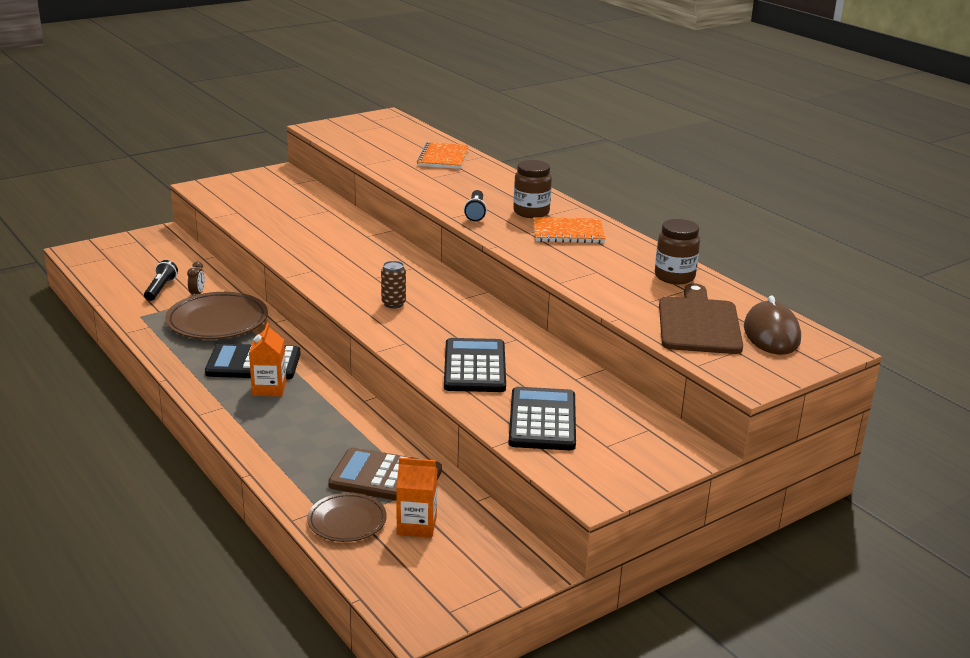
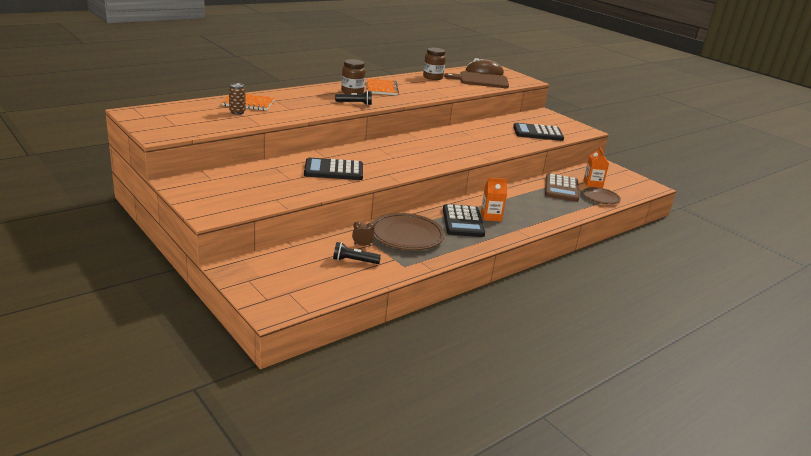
camera: 95 degrees left, 0 degrees up
(393, 304) = (430, 154): brown can -> brown can (237, 112)
(474, 367) = (496, 141): black calculator -> black calculator (333, 170)

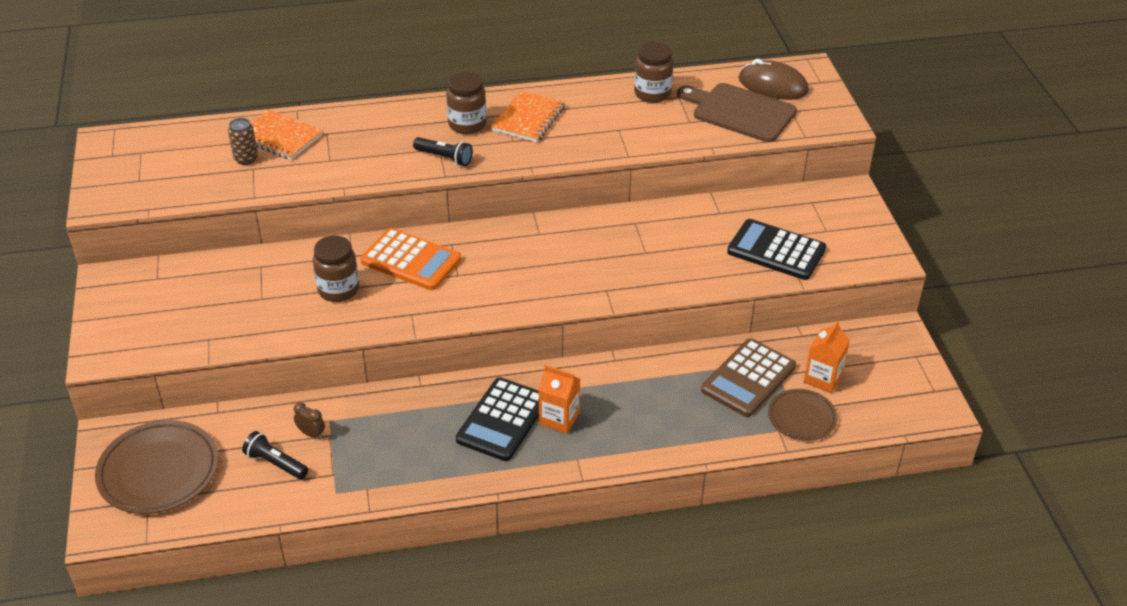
camera: 30 degrees right, 15 degrees up
(333, 170) = (338, 290): black calculator -> brown jar
(362, 155) = (411, 260): none -> orange calculator
(406, 235) = (390, 429): brown plate -> brown plate (158, 471)

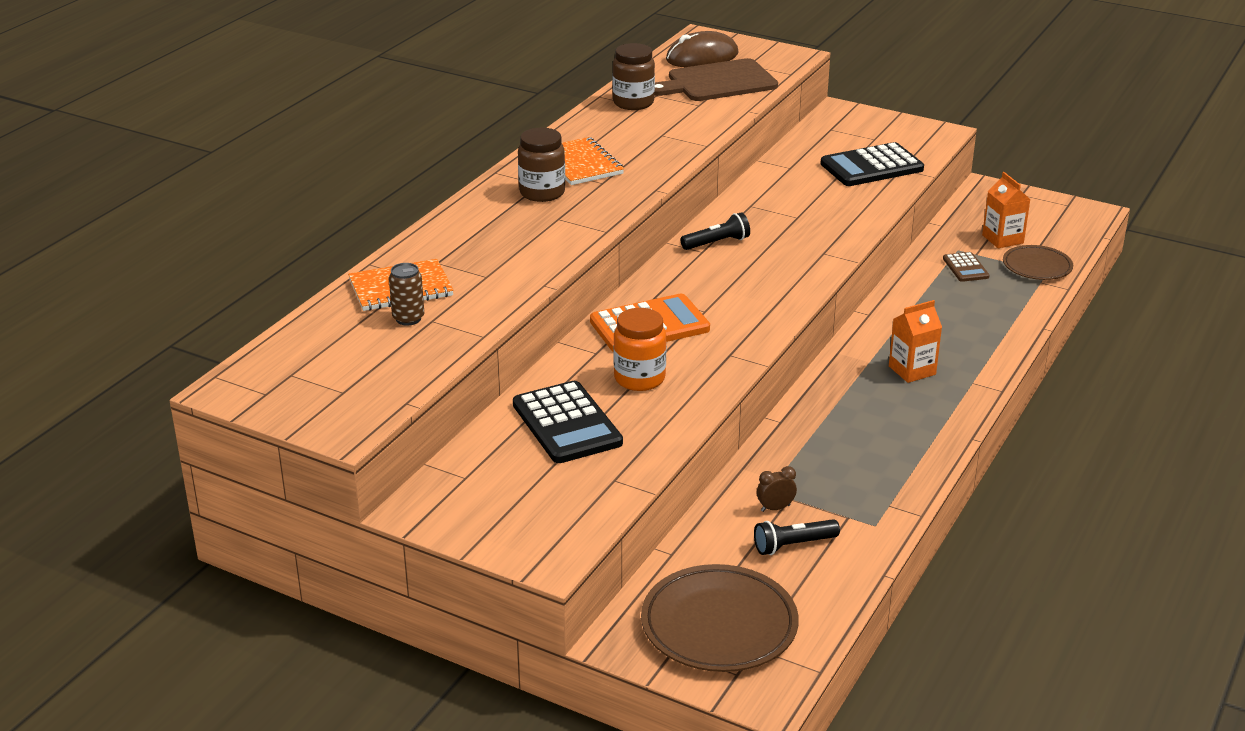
camera: 50 degrees left, 10 degrees down
(338, 290) = (639, 379): brown jar -> orange jar
(444, 158) = (577, 221): black flashlight -> black flashlight (717, 243)
(502, 420) = (880, 398): black calculator -> black calculator (567, 424)
(748, 378) = (965, 268): brown calculator -> brown calculator, size x0.52

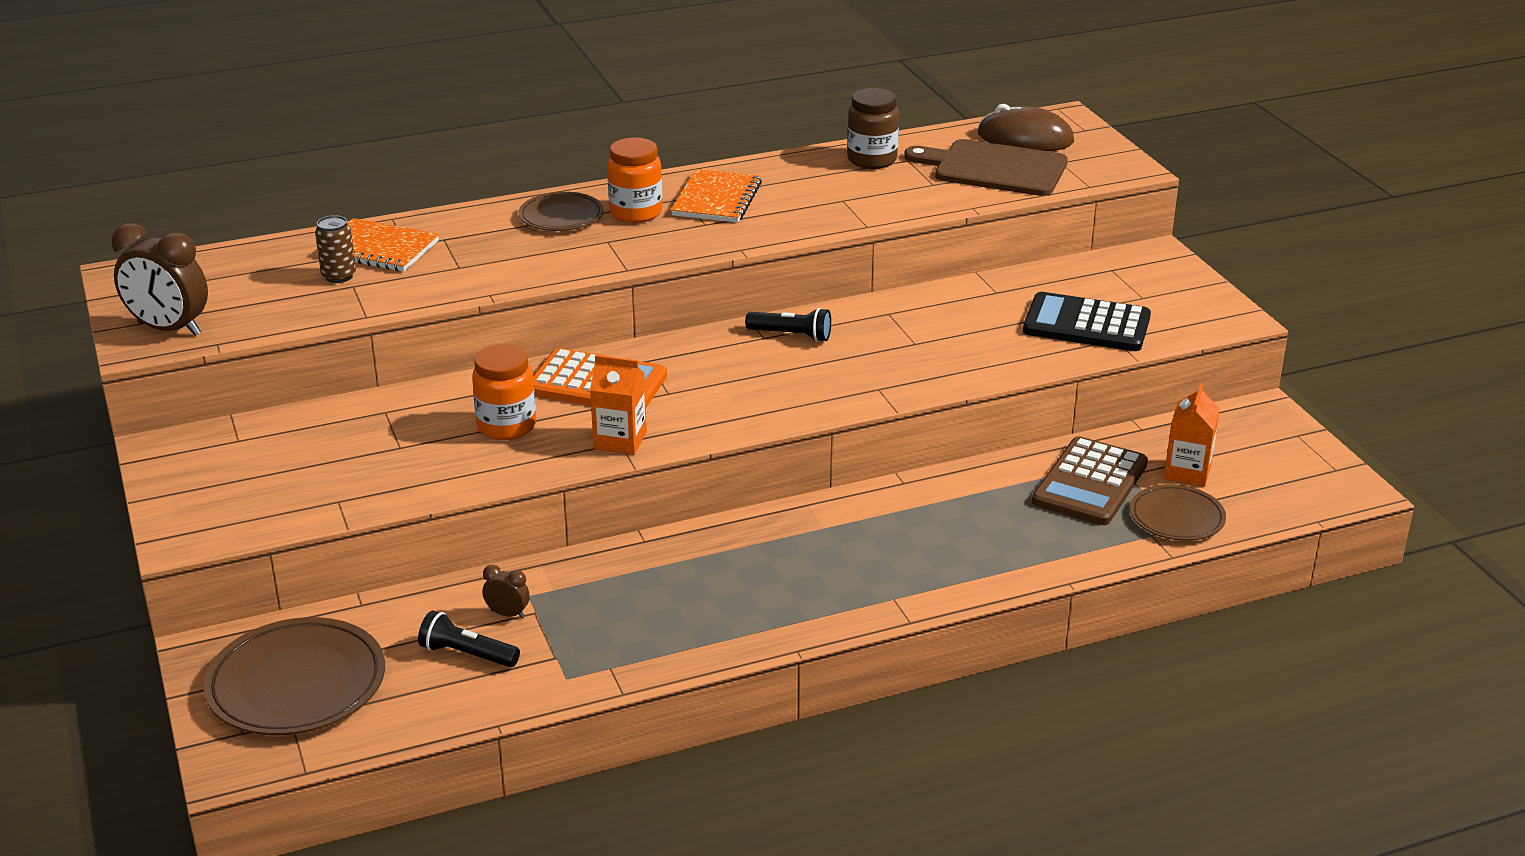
camera: 40 degrees right, 0 degrees up
(347, 410) = (169, 329): none -> brown clock
(494, 215) = (561, 216): none -> brown plate
(542, 193) = (636, 213): brown jar -> orange jar
(567, 424) = (384, 435): black calculator -> none
(912, 370) = (851, 556): orange carton -> orange carton (620, 441)
(965, 268) = (1090, 483): brown calculator -> brown calculator, size x1.91

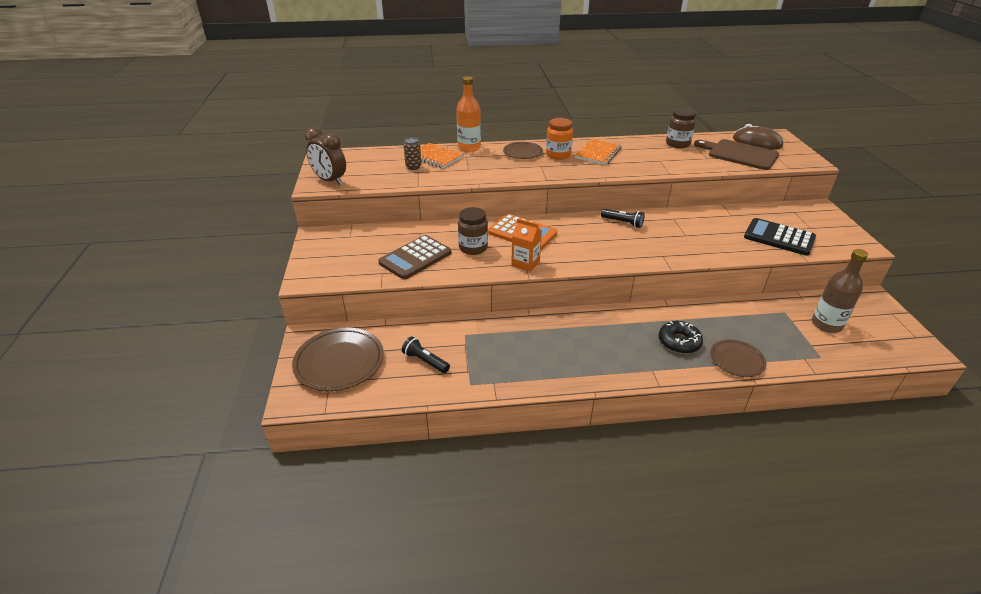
camera: 15 degrees right, 5 degrees up
(443, 218) = (469, 147): none -> orange bottle
(506, 426) = (473, 248): orange jar -> brown jar
(507, 614) = (451, 343): brown clock -> none
(933, 543) = (679, 342): none -> black donut
(1090, 483) = (770, 322): brown calculator -> brown calculator (415, 258)
(1176, 517) = (819, 350): brown plate -> brown plate (737, 360)
(1187, 472) = (826, 324): orange carton -> brown bottle

